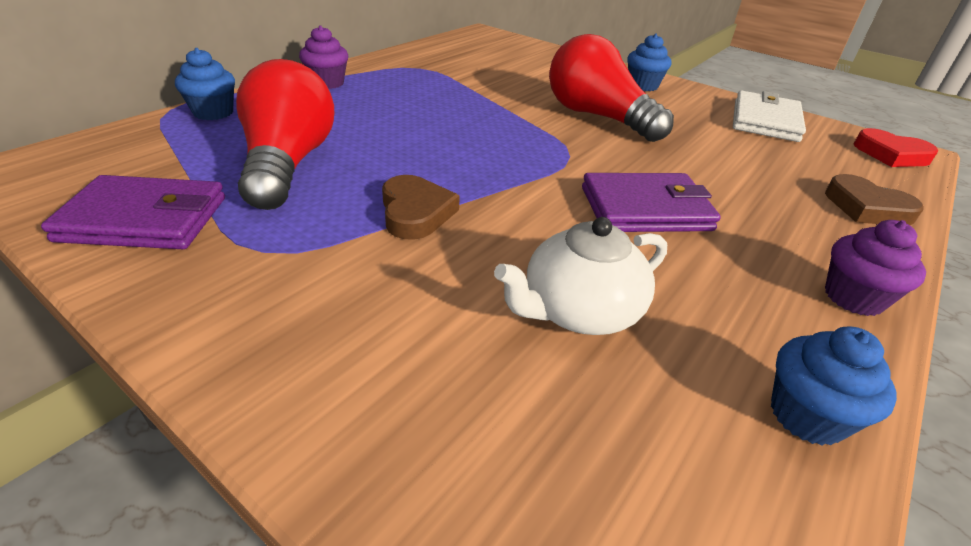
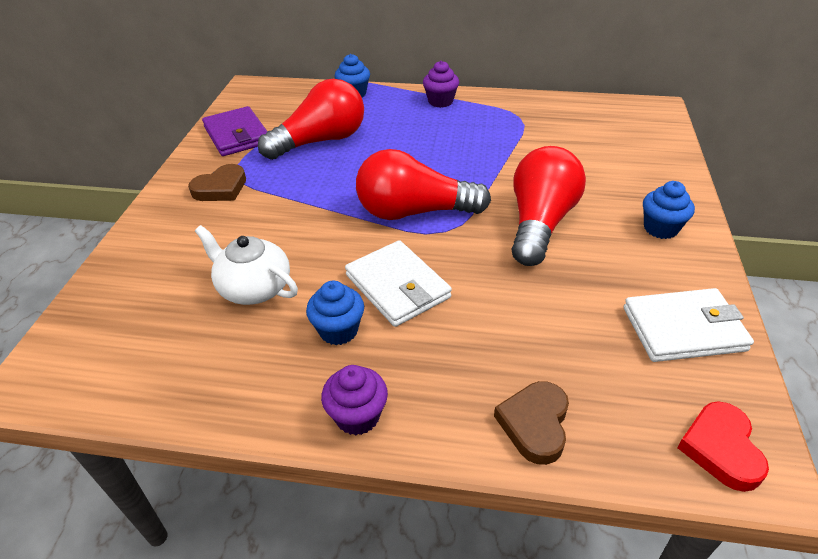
camera: 65 degrees right, 5 degrees up
(415, 212) = (307, 200): brown heart -> brown heart (221, 188)
(520, 160) = (414, 212): none -> red light bulb
(645, 209) = (397, 286): purple wallet -> white wallet
(806, 416) = (213, 396): blue cupcake -> blue cupcake (338, 330)

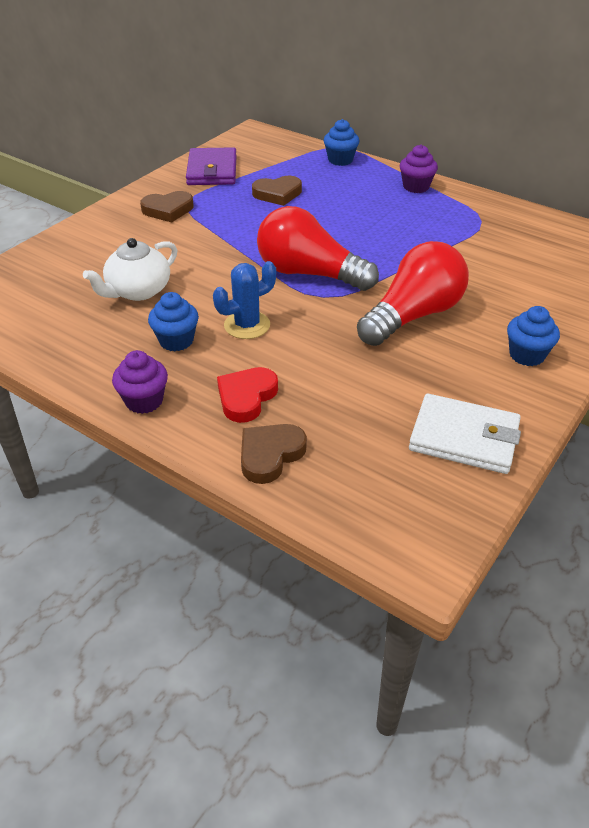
camera: 25 degrees right, 0 degrees up
(254, 288) = (138, 291): white teapot -> white teapot turned 105 degrees counterclockwise
(321, 141) = (277, 194): red light bulb -> brown heart
(397, 286) = (247, 325): white wallet -> blue cactus
(721, 448) = (406, 528): red heart -> red heart (246, 397)

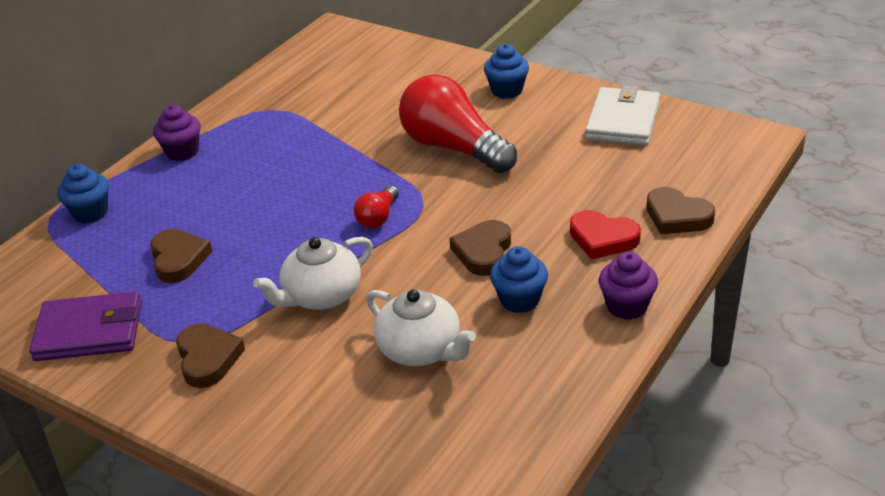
camera: 90 degrees left, 5 degrees down
(216, 249) = (321, 296): none -> white teapot
(247, 325) = (483, 252): blue cactus -> brown heart
(309, 273) = (378, 217): red light bulb -> red light bulb, size x0.46

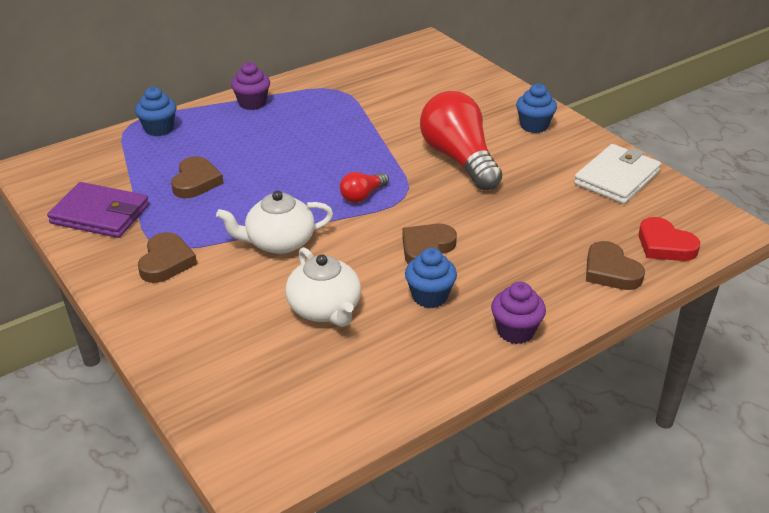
camera: 20 degrees right, 0 degrees up
(603, 239) = (533, 269): red heart -> red heart (664, 245)

